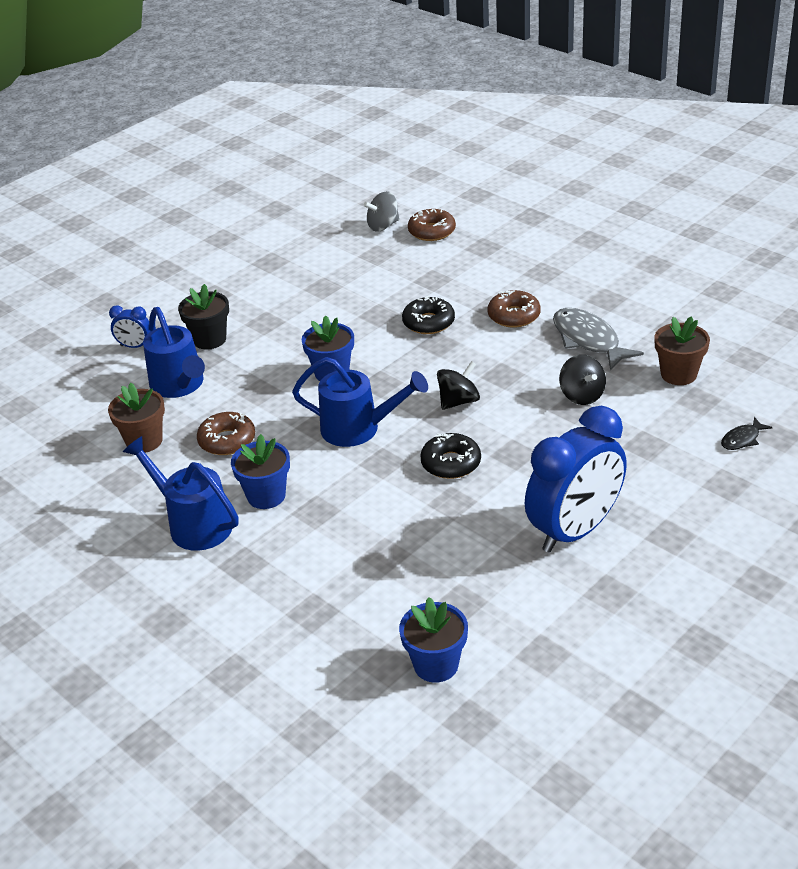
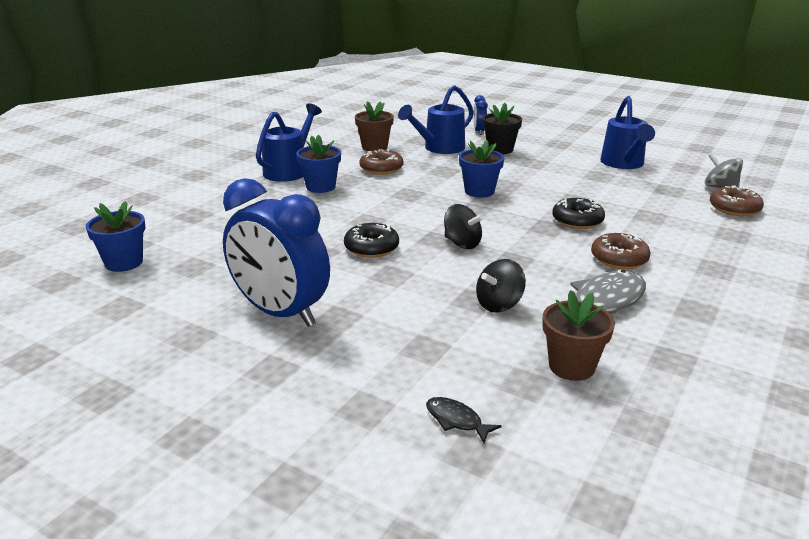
camera: 75 degrees right, 10 degrees down
(359, 429) = (408, 208): blue watering can -> blue watering can (623, 164)

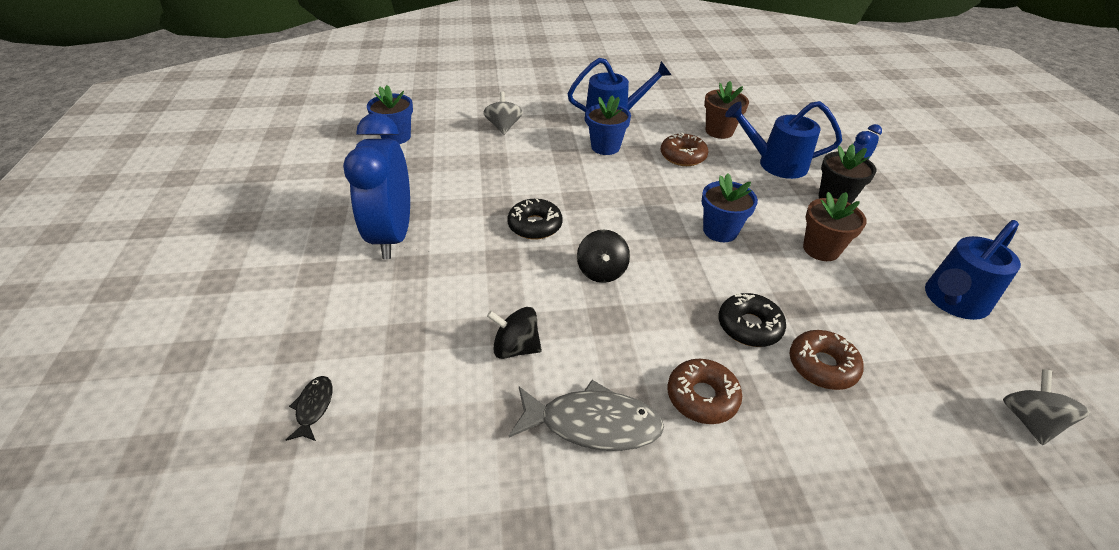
camera: 50 degrees right, 15 degrees up
(213, 212) = (503, 127): none -> grey spinning top
(571, 366) = (450, 449): brown flower pot -> brown flower pot (821, 249)
(734, 208) = (985, 459): brown donut -> brown donut (822, 366)

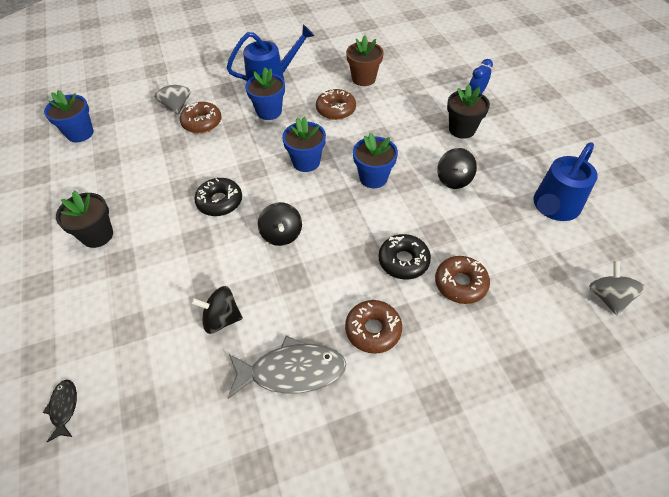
camera: 10 degrees left, 10 degrees up
(392, 236) = (97, 235): blue clock -> black flower pot
(528, 146) = (202, 122): none -> brown donut
(641, 202) = (306, 162): none -> blue flower pot
(775, 164) = (412, 104): blue watering can -> none
(821, 249) = (454, 179): brown flower pot -> black spinning top

